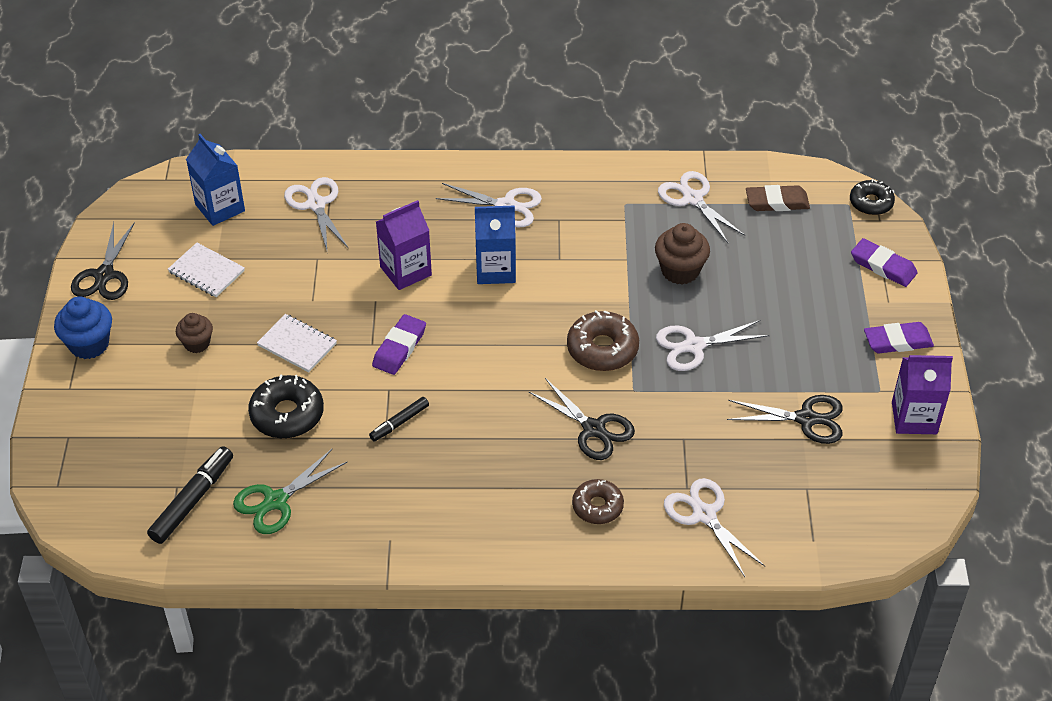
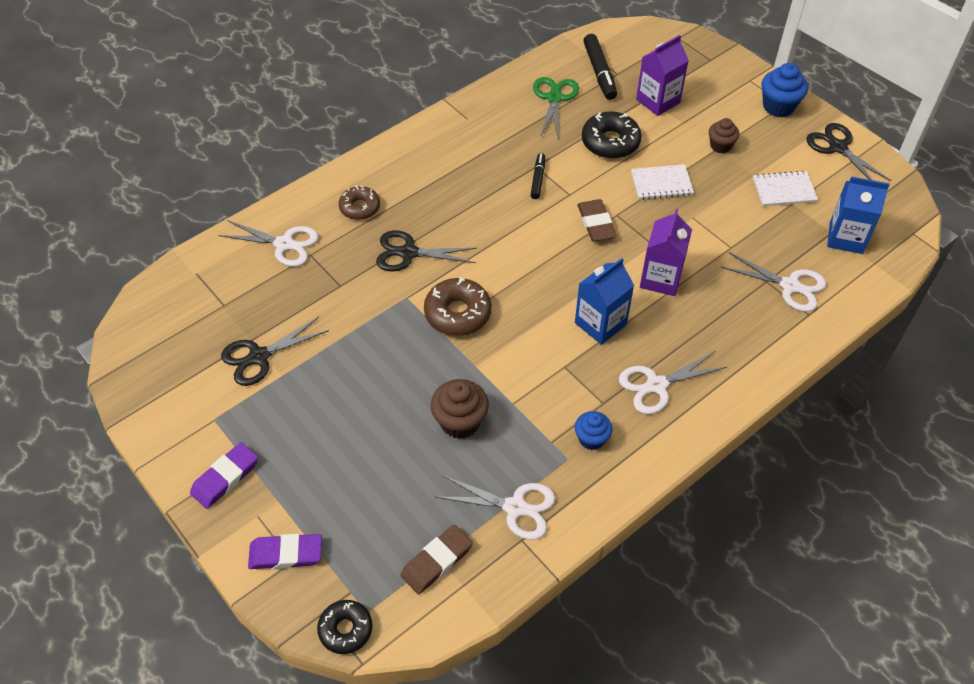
camera: 140 degrees right, 5 degrees up
(399, 348) = (596, 223): purple eraser -> brown eraser
(594, 204) = (591, 439): none -> blue cupcake
(694, 346) = (391, 361): white scissors -> none
(914, 418) = (171, 412): purple carton -> purple carton (658, 101)

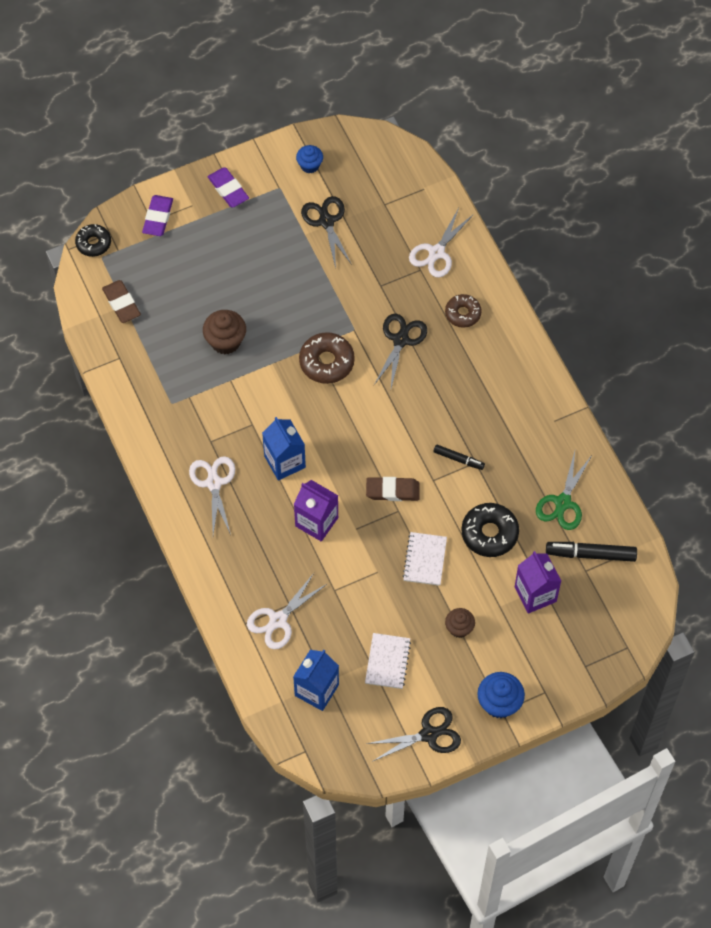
camera: 105 degrees right, 10 degrees up
(515, 507) = (144, 360): white scissors -> none
(554, 98) = (563, 503): green scissors -> green scissors turned 90 degrees clockwise
(591, 439) = (182, 424): blue cupcake -> blue cupcake (310, 165)

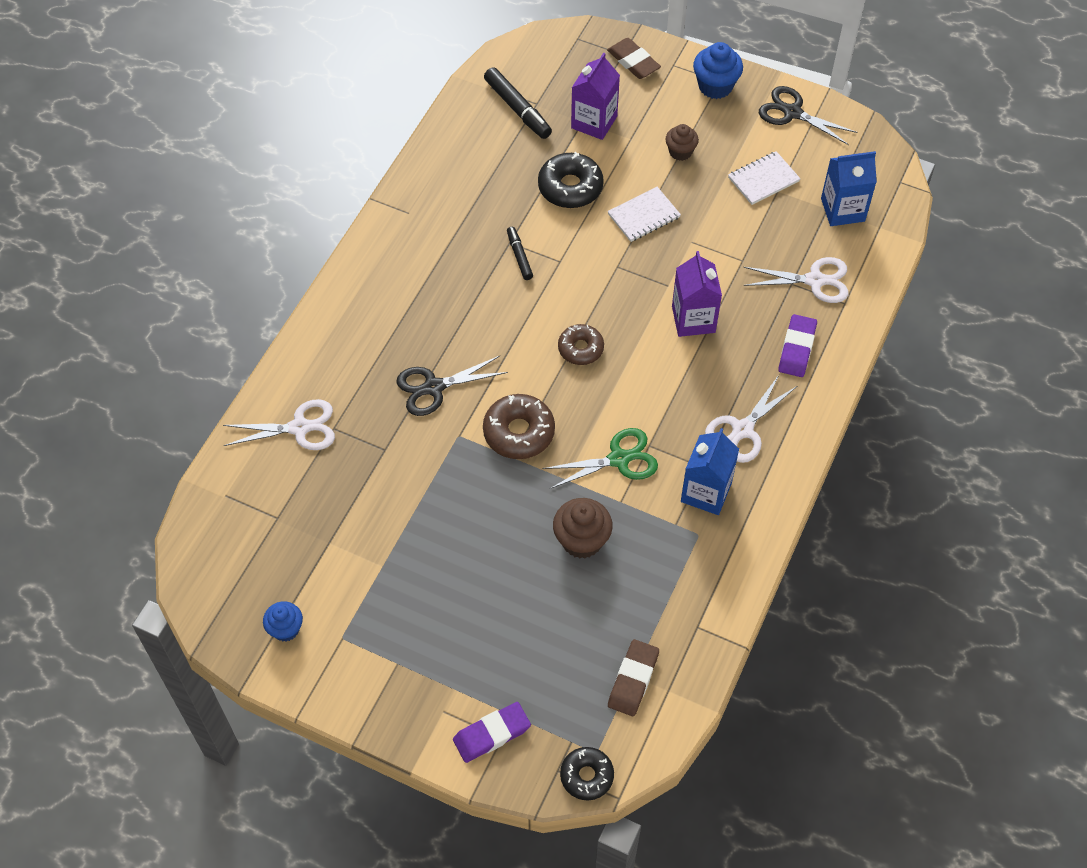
camera: 130 degrees left, 5 degrees down
(228, 189) = (389, 689): purple eraser -> purple eraser (797, 348)
(284, 461) = (660, 388): blue carton -> blue carton (706, 492)
(326, 221) = (348, 557): black scissors -> none
(392, 491) = (602, 283): brown eraser -> brown eraser (633, 61)
(463, 313) = (354, 357): brown donut -> brown donut (580, 348)
(563, 503) = (487, 156): green scissors -> green scissors (619, 459)

